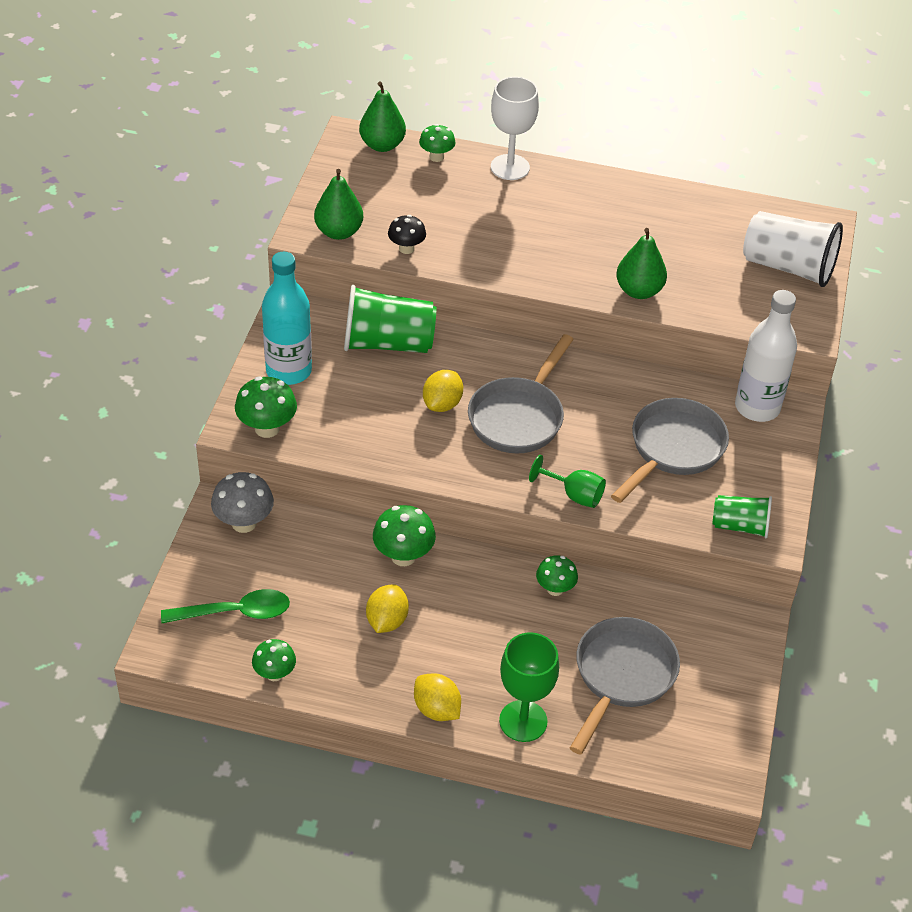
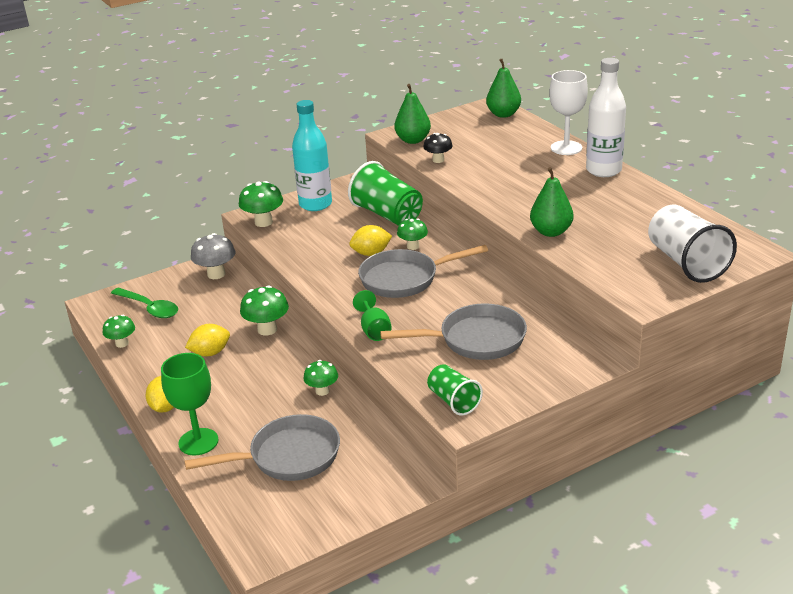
camera: 50 degrees right, 15 degrees down
(436, 157) = (527, 129): green mushroom -> green mushroom (413, 246)
(757, 407) = (573, 347): white bottle -> white bottle (603, 170)

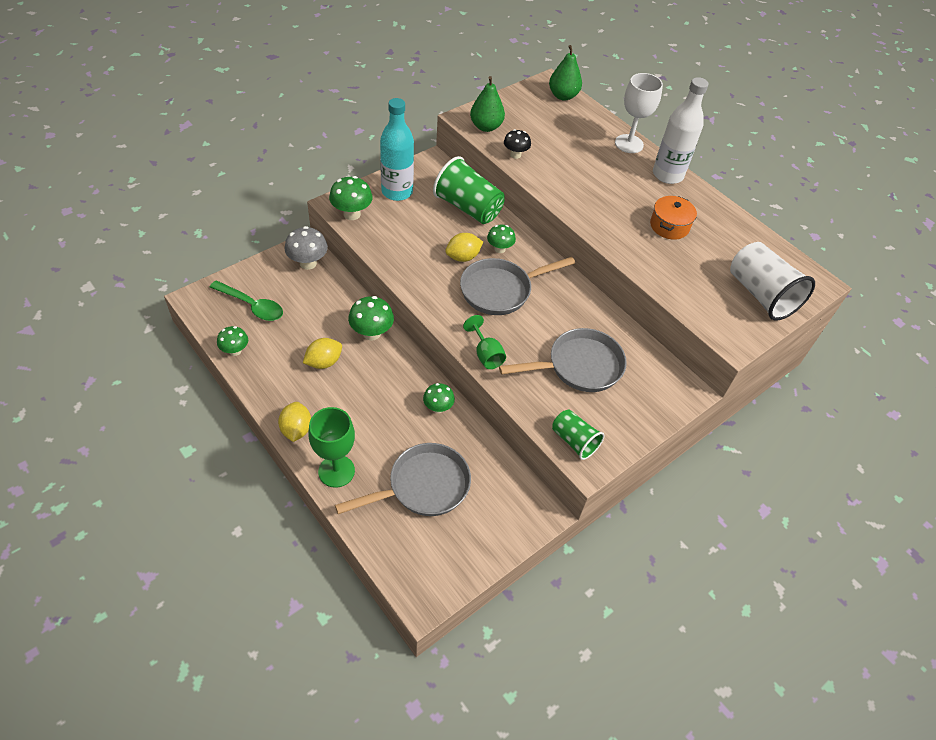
camera: 15 degrees left, 20 degrees up
(551, 232) = (637, 253): green pear -> none
(594, 210) = (669, 226): none -> orange pot

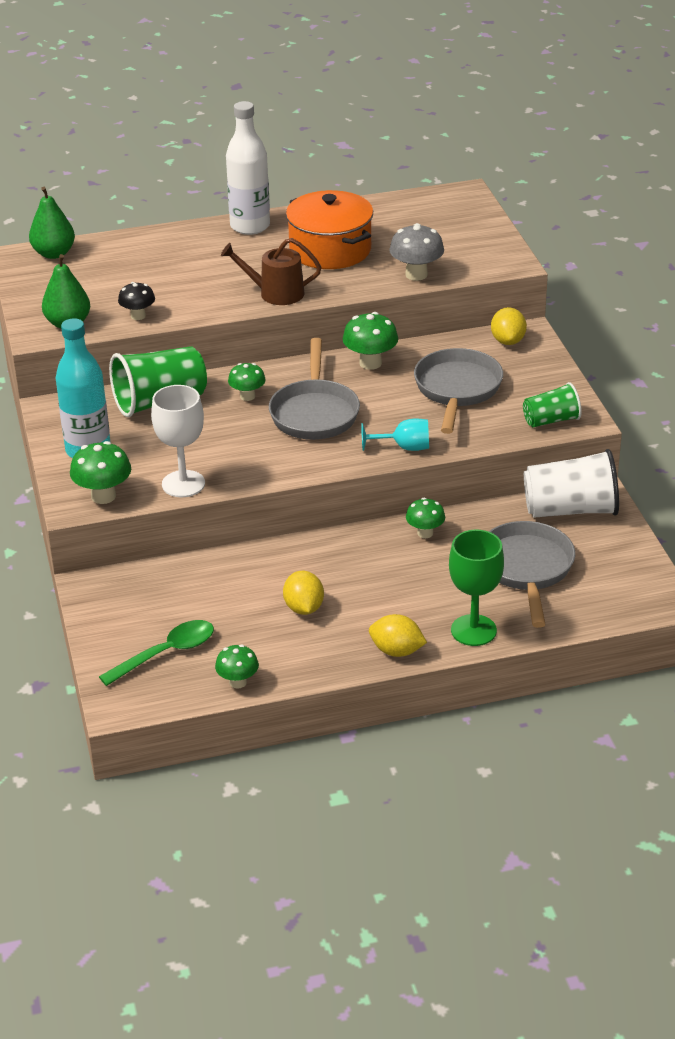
camera: 60 degrees left, 15 degrees down
(308, 263) = (120, 588): grey mushroom -> grey mushroom (416, 274)
(371, 333) = (280, 559): green mushroom -> green mushroom (370, 363)
(463, 257) = (242, 426): yellow lemon -> yellow lemon (508, 341)
(486, 354) = (404, 447): green goblet -> turquoise goblet
(589, 213) = (276, 293): none -> brown watering can
(629, 144) = (179, 235): white goblet -> white goblet (183, 484)
(669, 226) = (330, 250): orange pot -> orange pot, size x1.70
(761, 295) = (461, 229): white cup -> white cup (570, 510)

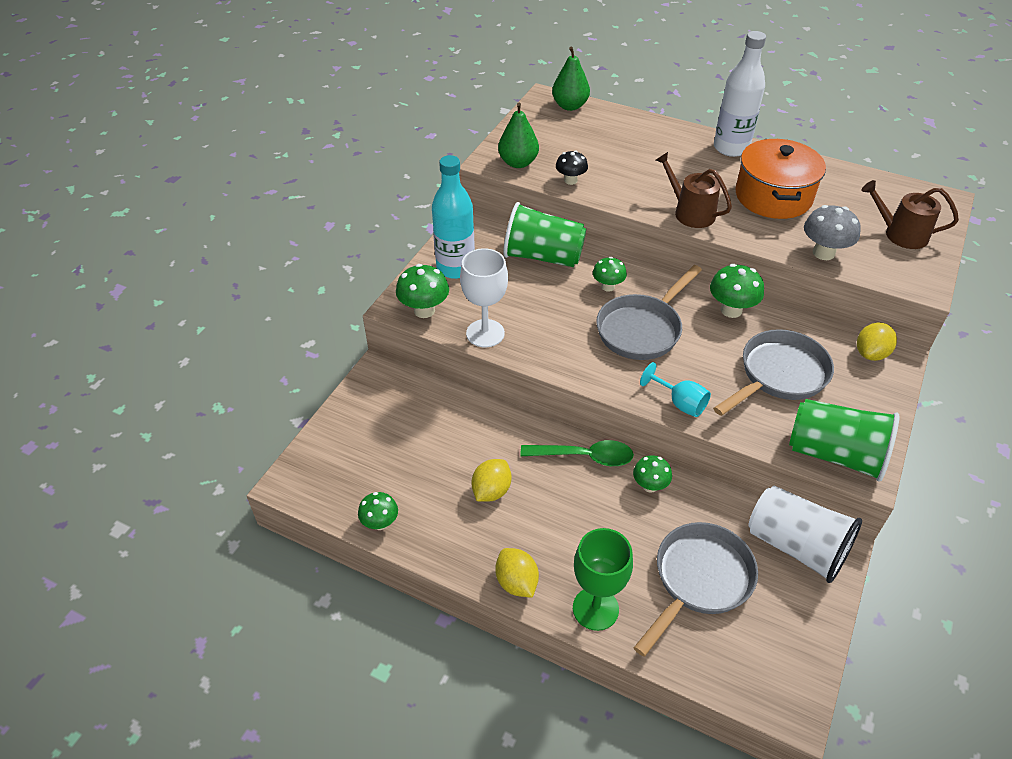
camera: 40 degrees right, 10 degrees up
(166, 653) = (363, 462): green spoon -> green spoon (584, 456)
(459, 234) = (900, 234): none -> brown watering can
(551, 420) = (835, 454): green cup -> green cup, size x1.70

